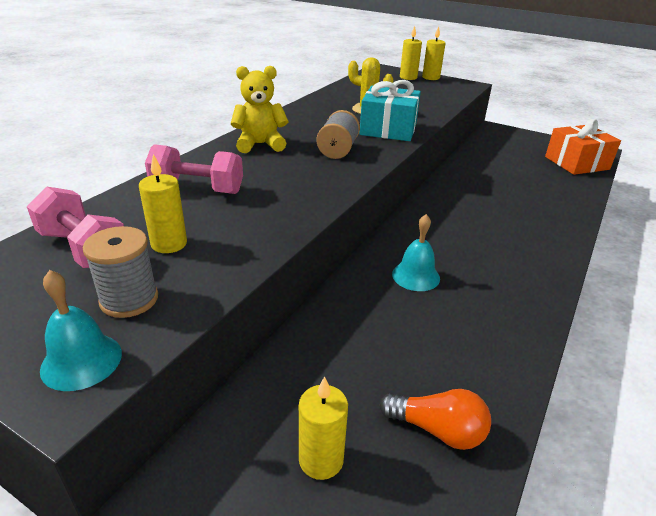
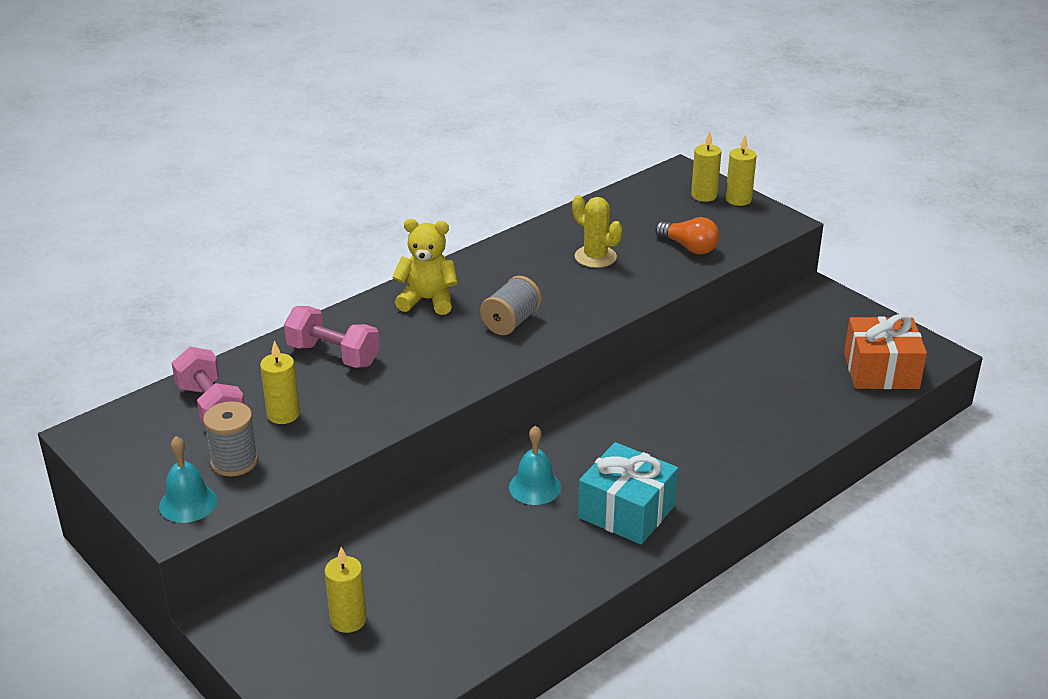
camera: 20 degrees right, 0 degrees up
(388, 129) = (596, 296): turquoise gift -> turquoise gift (626, 511)
(437, 430) = (453, 622): orange light bulb -> orange light bulb (689, 247)

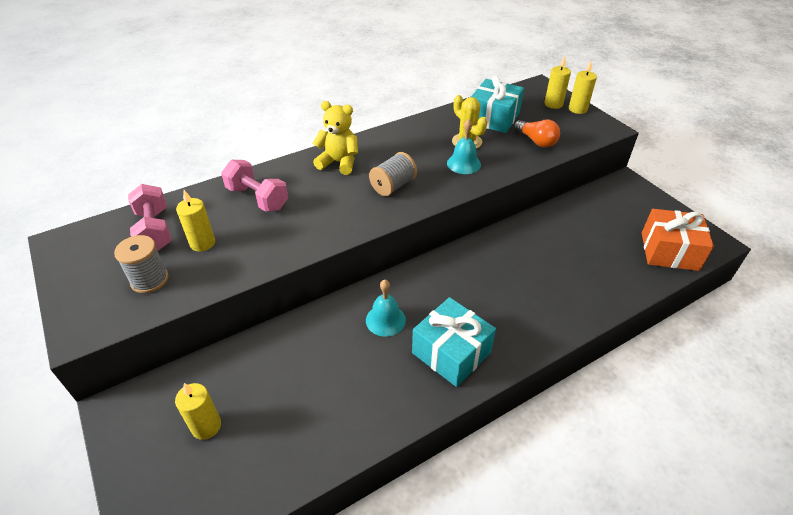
camera: 10 degrees right, 10 degrees up
(188, 503) = (99, 313): turquoise bell -> turquoise bell (463, 163)
(625, 222) = (493, 118): none -> turquoise gift

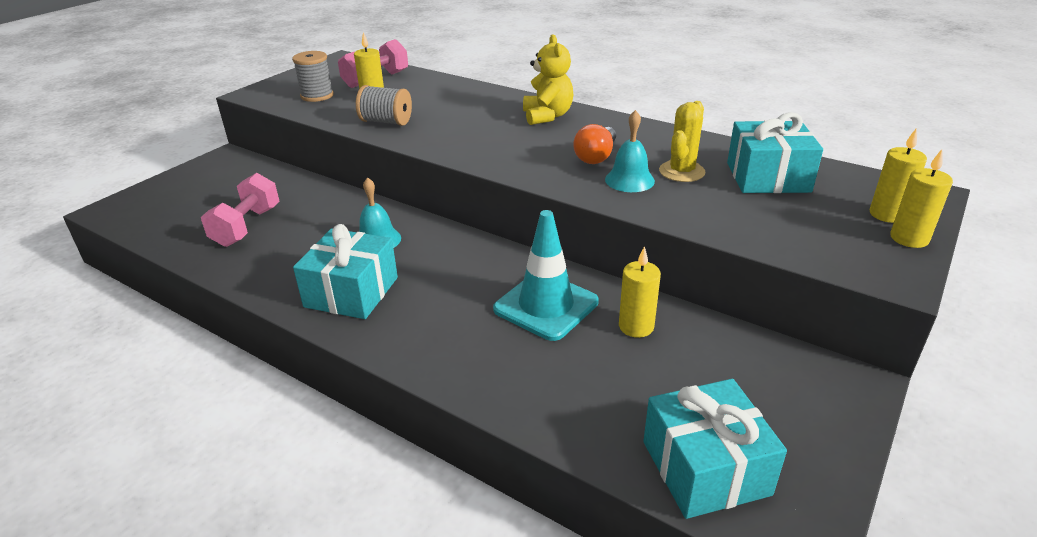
camera: 65 degrees right, 10 degrees down
(206, 426) = (217, 194): yellow candle -> yellow candle (636, 326)
(257, 198) = (452, 100): pink dumbbell -> pink dumbbell (247, 226)
(393, 186) = (536, 151): grey spool -> grey spool (386, 122)
(518, 258) = (546, 306): none -> turquoise traffic cone
(536, 141) = (755, 219): orange light bulb -> orange light bulb (596, 156)
(669, 251) = (705, 468): orange gift -> turquoise gift

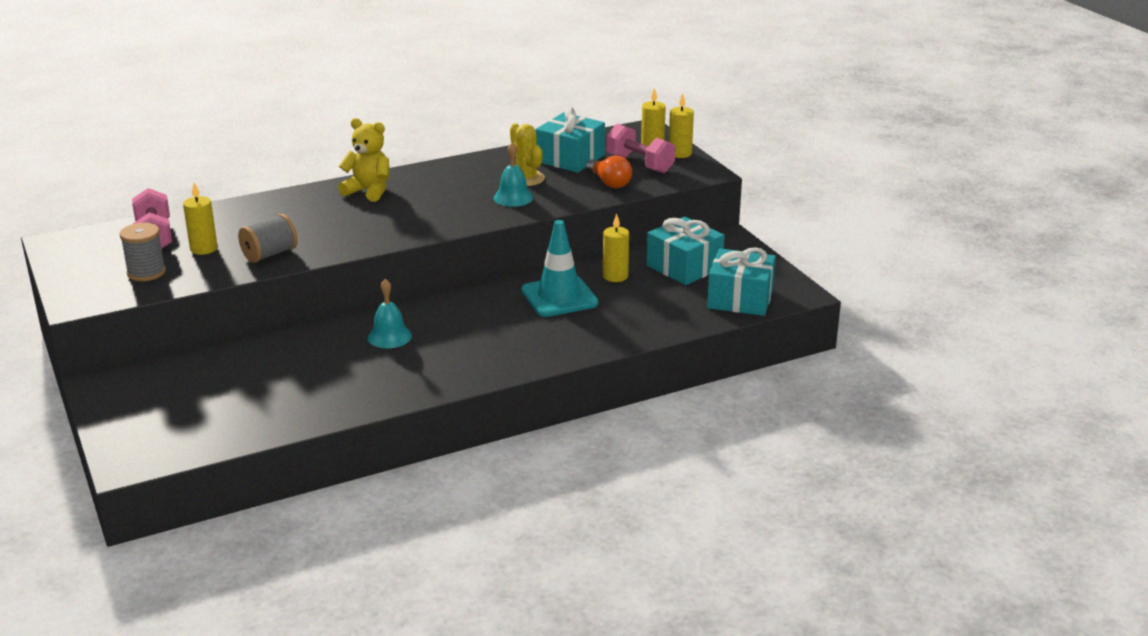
camera: 60 degrees left, 5 degrees down
(247, 226) = (279, 391): pink dumbbell -> pink dumbbell (640, 164)
(351, 292) = (451, 362): turquoise gift -> turquoise gift (684, 267)
(596, 156) = (464, 196): orange light bulb -> orange light bulb (609, 183)

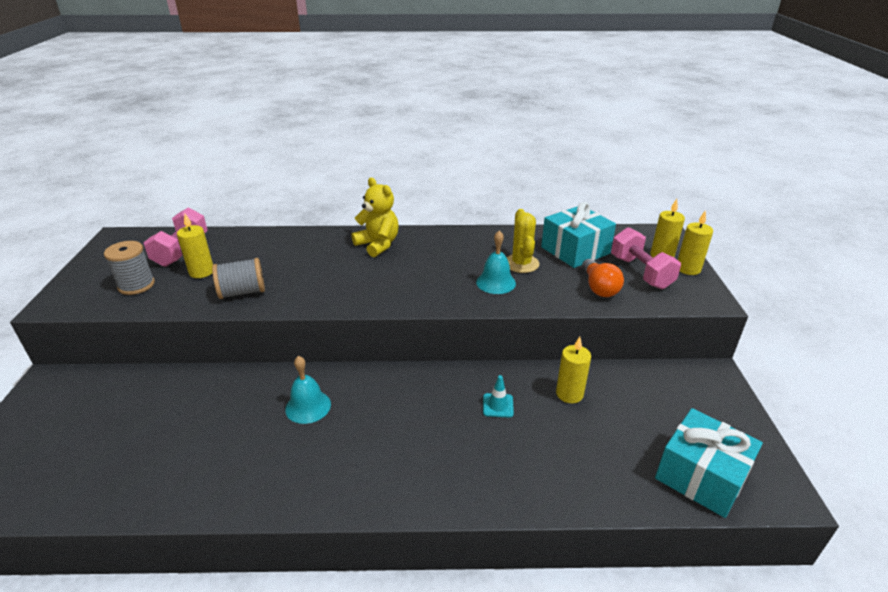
camera: 25 degrees right, 5 degrees up
(559, 297) = (498, 405): turquoise traffic cone -> turquoise traffic cone, size x0.44
(684, 267) = (650, 403): turquoise gift -> none

